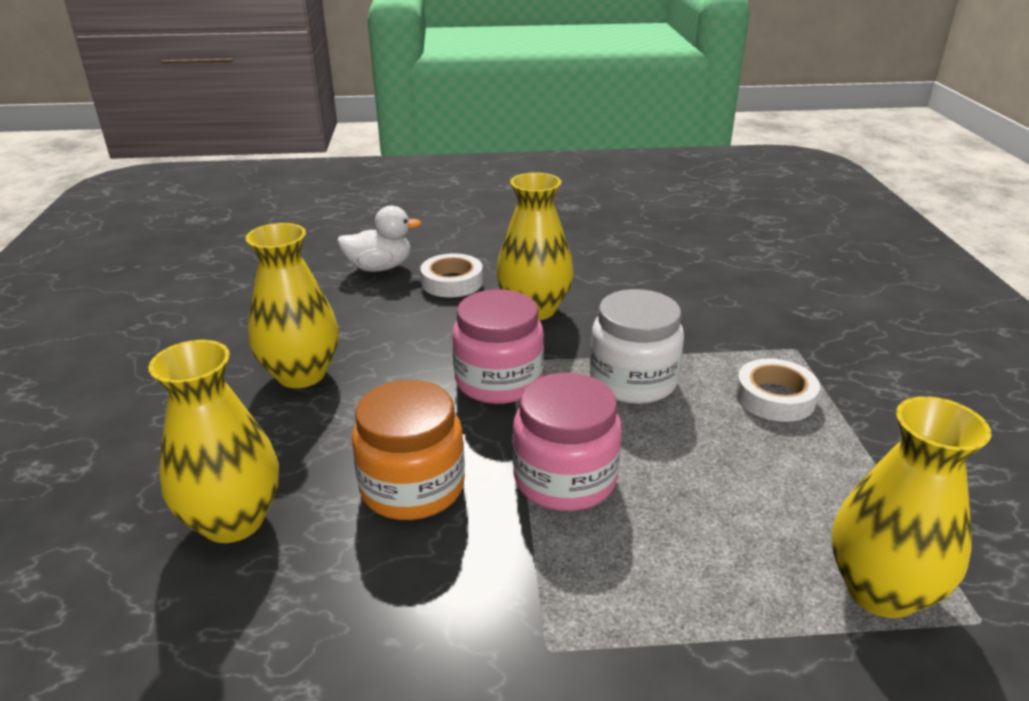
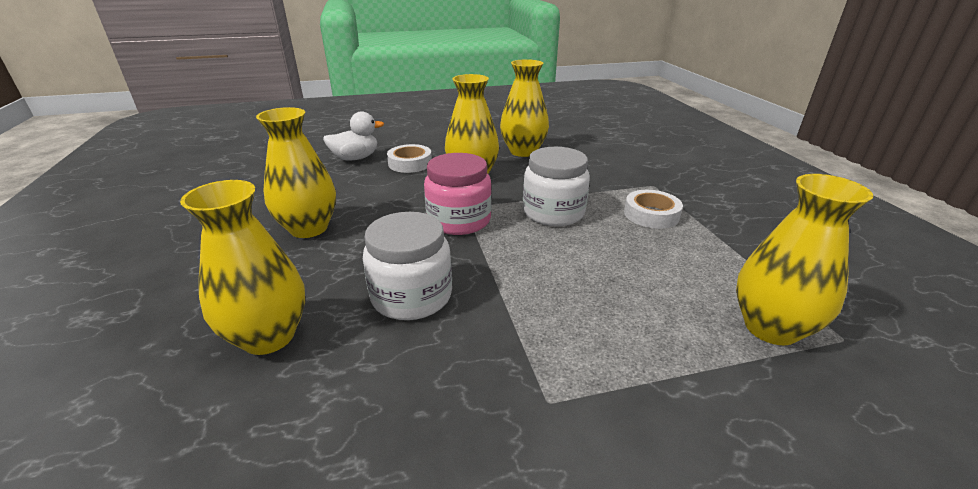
camera: 10 degrees left, 0 degrees up
(412, 487) = (411, 296): orange jar -> white jar
(565, 479) = (525, 279): pink jar -> none
(618, 274) = (523, 151): none -> yellow vase

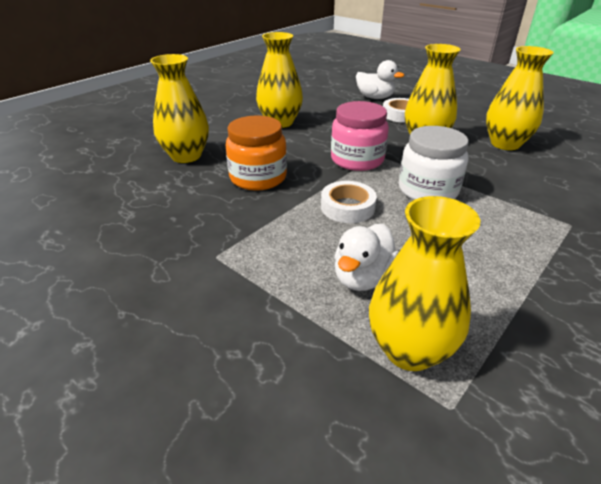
camera: 55 degrees right, 5 degrees up
(411, 296) = (258, 177): white jar -> orange jar
(651, 214) = (507, 238): white tape -> white tape (347, 207)
(660, 308) = (362, 278): none -> white duck

